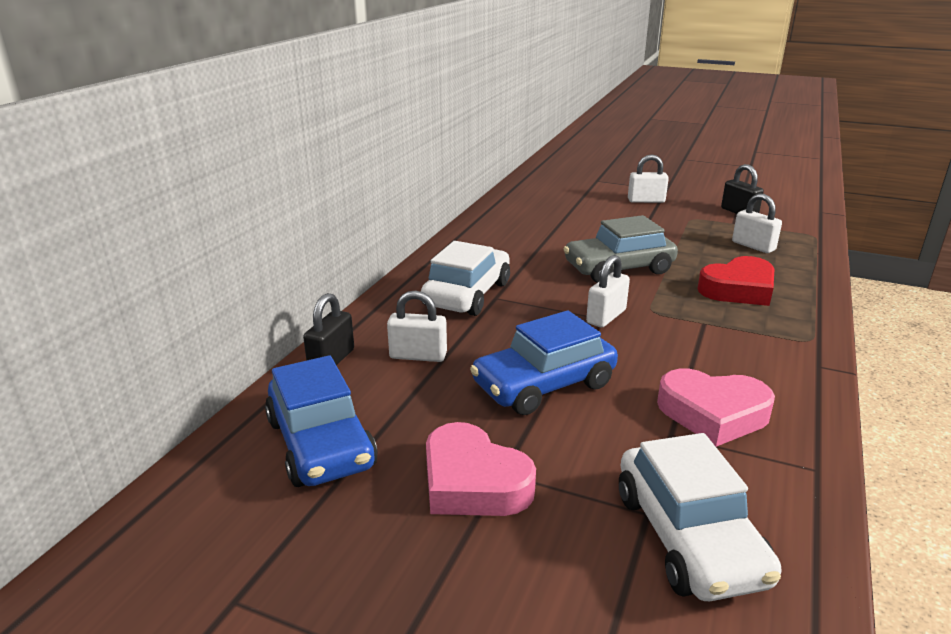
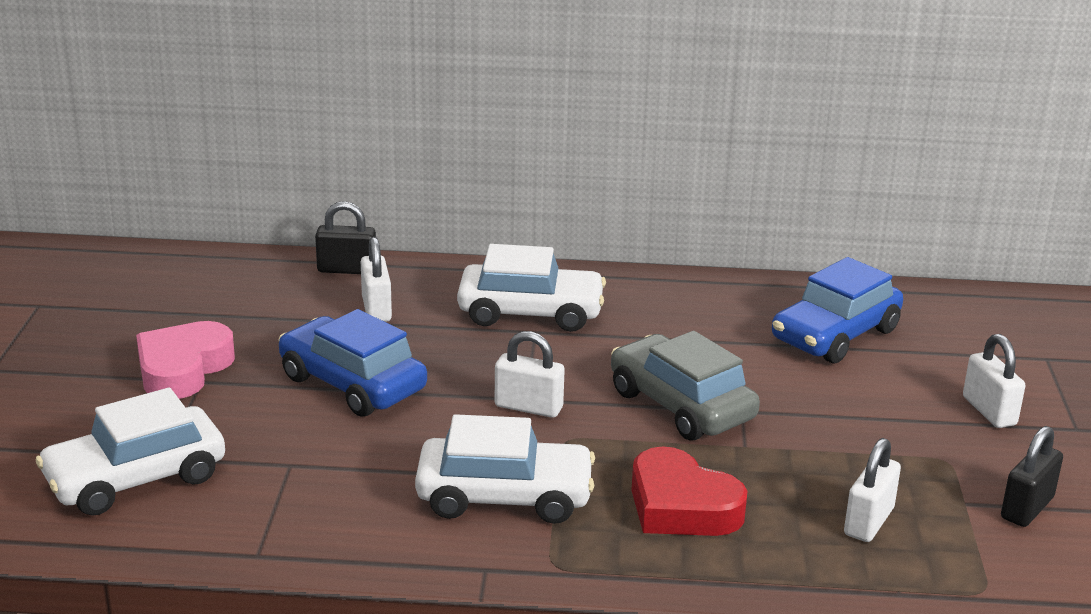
camera: 70 degrees right, 0 degrees up
(321, 443) = (215, 294): blue car -> blue car (835, 335)
(713, 414) = (337, 488): pink heart -> none
(726, 344) = (504, 496): none -> white car

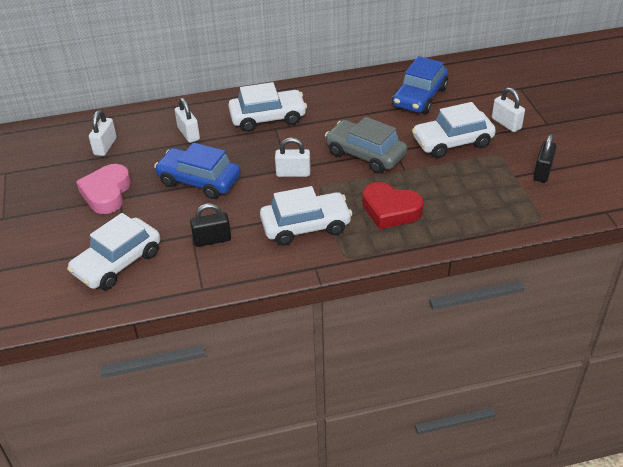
camera: 15 degrees left, 15 degrees up
(347, 269) = (161, 113): black padlock -> black padlock (212, 240)
(863, 420) = (452, 142): none -> white car
(868, 522) = (477, 197): white padlock -> white padlock (105, 146)

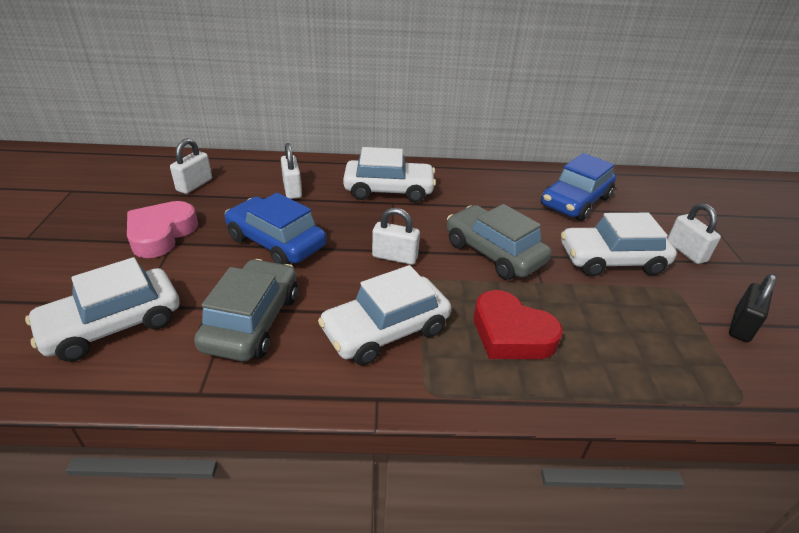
camera: 10 degrees right, 5 degrees down
(212, 240) = (252, 321): black padlock -> grey car
(306, 226) = (385, 330): white car -> white car turned 150 degrees clockwise

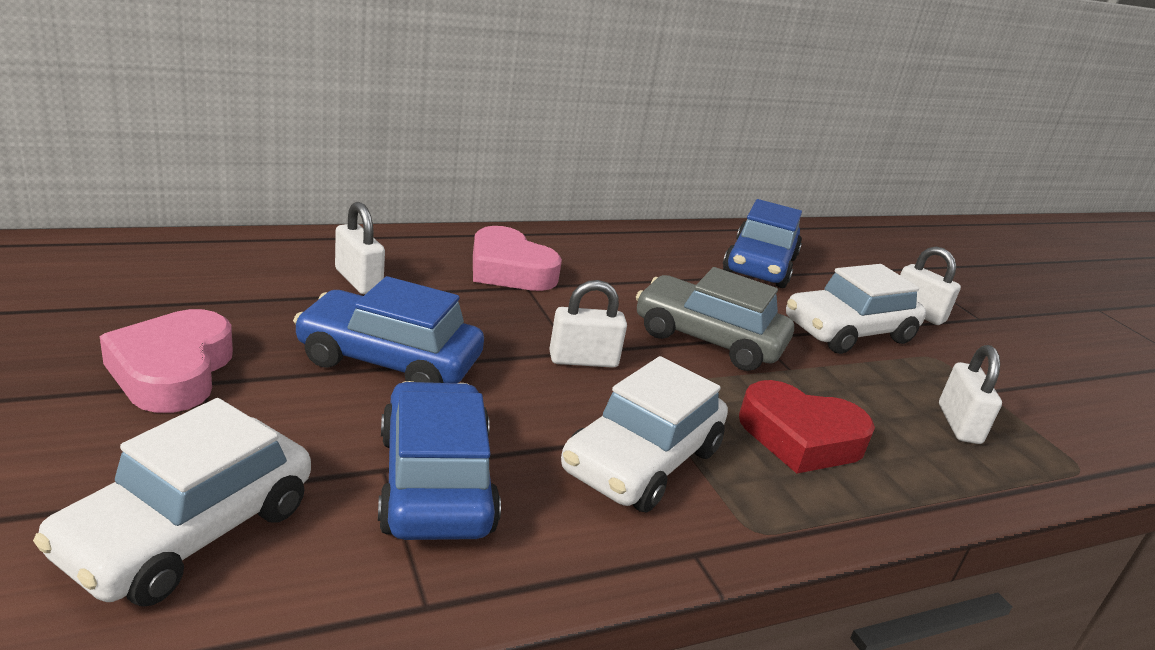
camera: 25 degrees left, 10 degrees down
(194, 185) = (178, 286): white padlock -> white padlock (959, 424)
(252, 321) = (435, 482): grey car -> blue car
(389, 190) = (509, 270): white car -> pink heart
(741, 326) = (1025, 388): black padlock -> none

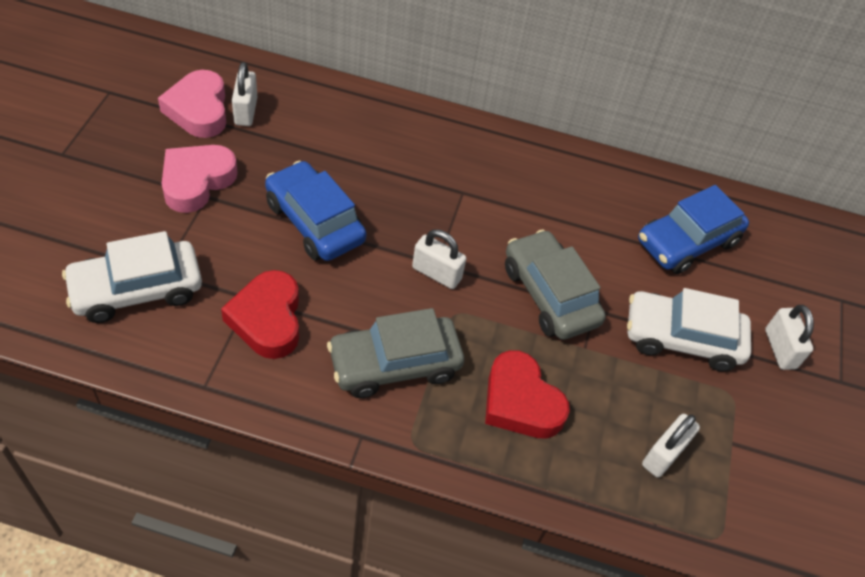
camera: 35 degrees right, 25 degrees up
(358, 280) = (352, 145): white padlock -> white padlock (246, 111)
(435, 482) = (267, 319): blue car -> red heart
(509, 270) = (464, 171): pink heart -> pink heart (199, 110)
(642, 461) = (395, 364): white car -> grey car

